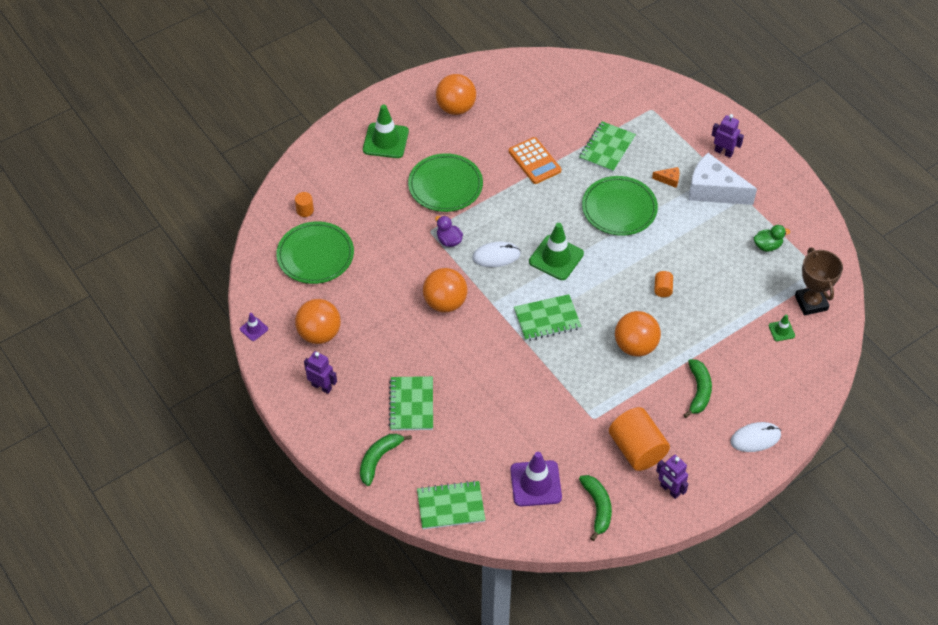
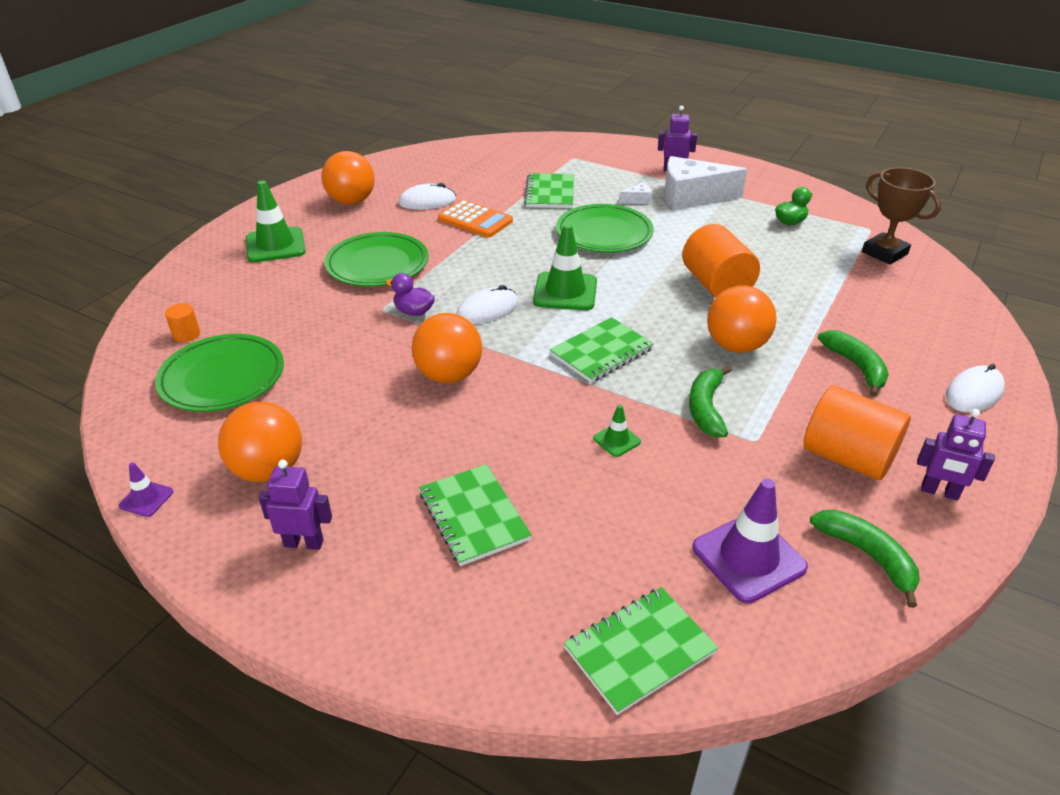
camera: 25 degrees left, 15 degrees down
(379, 459) = (464, 621): green banana -> green banana (706, 408)
(510, 127) = (427, 201): none -> white mouse
(662, 289) = (716, 285): orange cylinder -> orange cylinder, size x2.22
(669, 180) = (637, 200): orange cheese -> white cheese
(781, 331) = (882, 283): green traffic cone -> green traffic cone (617, 440)

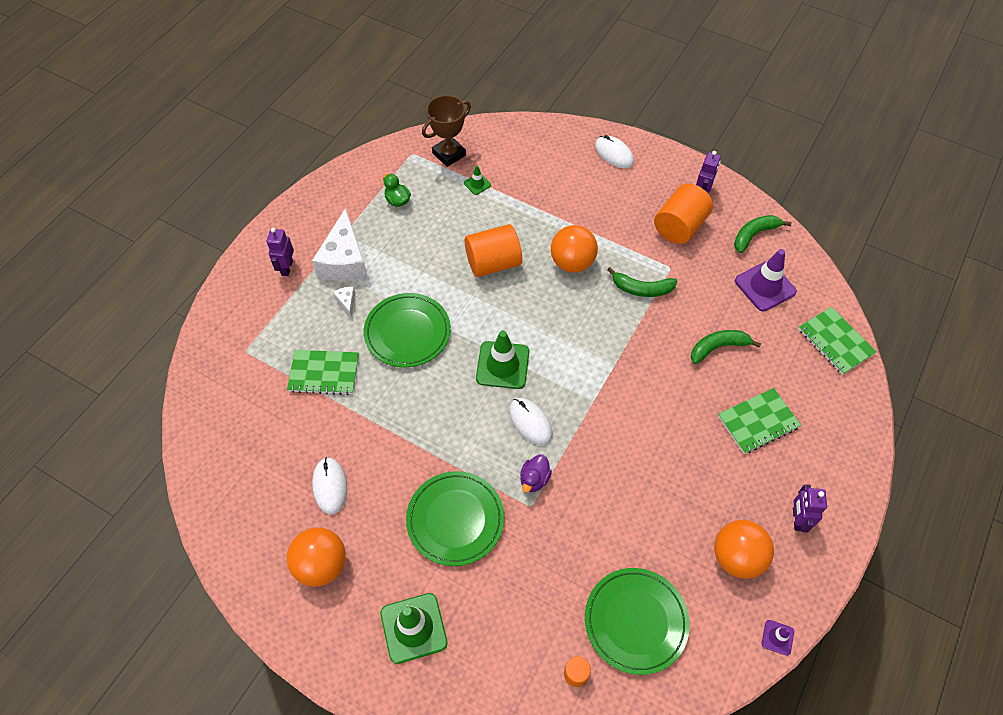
camera: 90 degrees left, 20 degrees up
(449, 375) = (619, 445): orange ball -> none
(475, 220) = (374, 438): orange calculator -> none
(601, 352) = (584, 344): green notebook -> none
(617, 440) = (678, 341): green traffic cone -> green traffic cone (477, 184)
(856, 366) = (591, 203): green banana -> green banana (718, 347)

